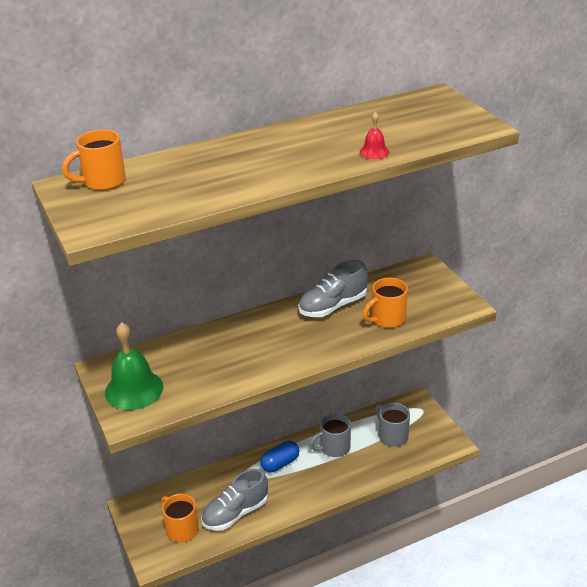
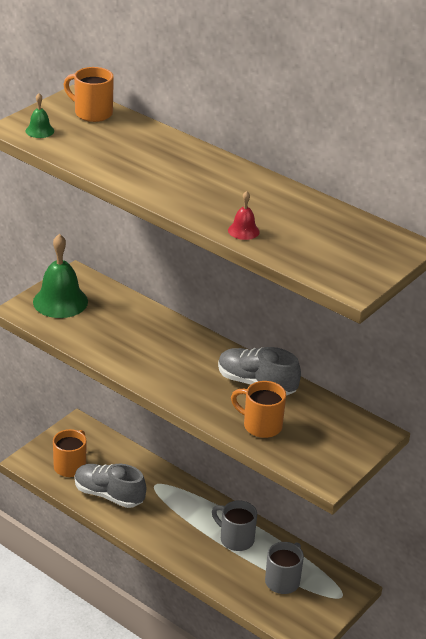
camera: 60 degrees right, 0 degrees up
(108, 217) = (39, 131): none -> green bell
(280, 463) = (189, 505): blue capsule -> none

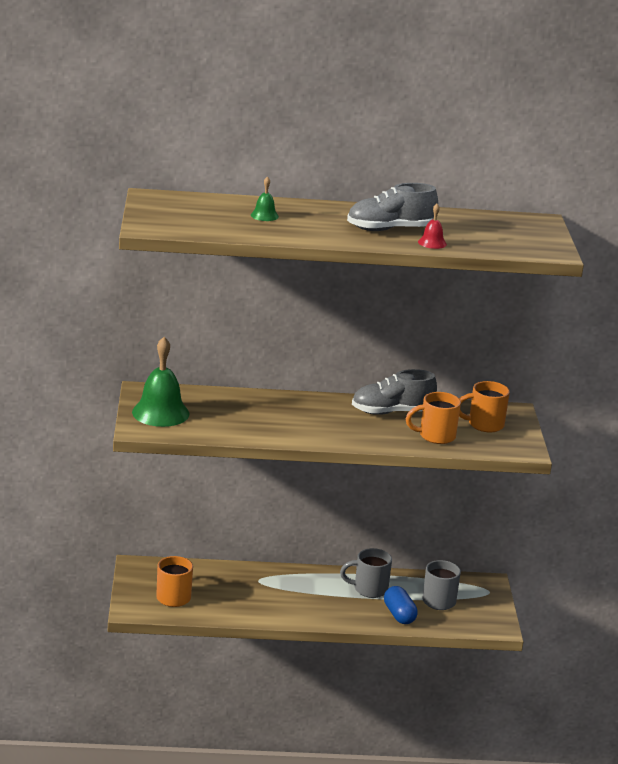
camera: 40 degrees left, 10 degrees down
(39, 131) = (169, 224): green bell -> green bell (264, 215)
(92, 113) = (184, 202): orange mug -> orange mug (484, 425)
(108, 495) = (232, 603): grey shoe -> grey shoe (389, 229)
(231, 576) = (399, 615): none -> blue capsule

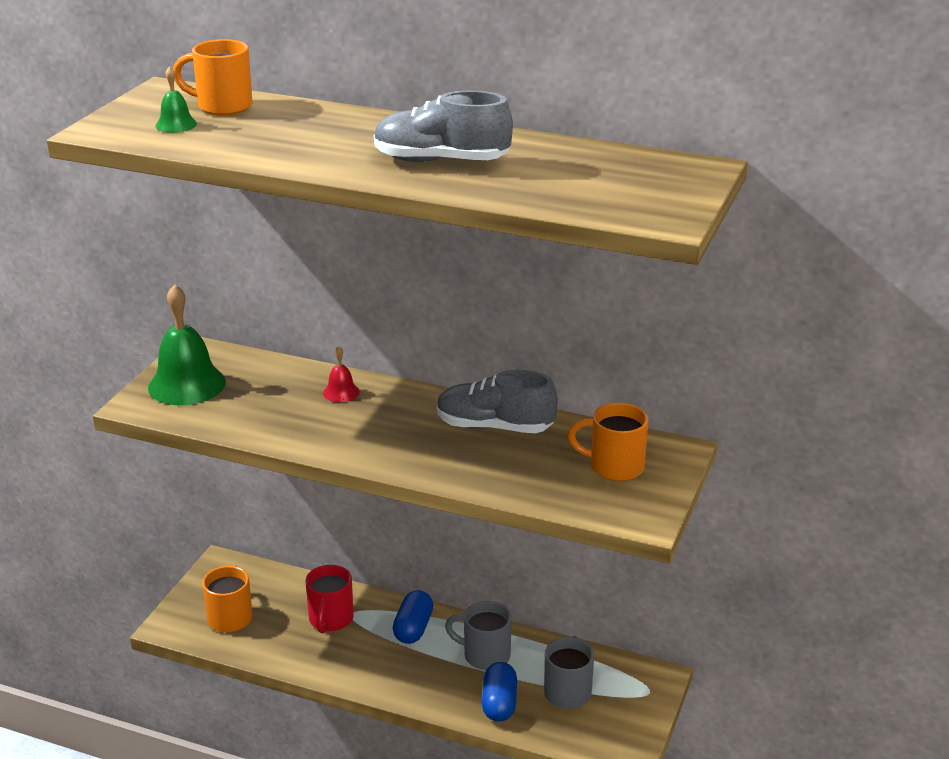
camera: 25 degrees right, 5 degrees up
(246, 586) = (330, 619): none -> red mug
(264, 215) = (282, 126): green bell -> green bell (176, 125)
(308, 582) = (413, 628): none -> blue capsule
(432, 243) = (482, 187): red bell -> red bell (341, 392)
(435, 436) = (526, 475): orange mug -> orange mug (223, 106)

